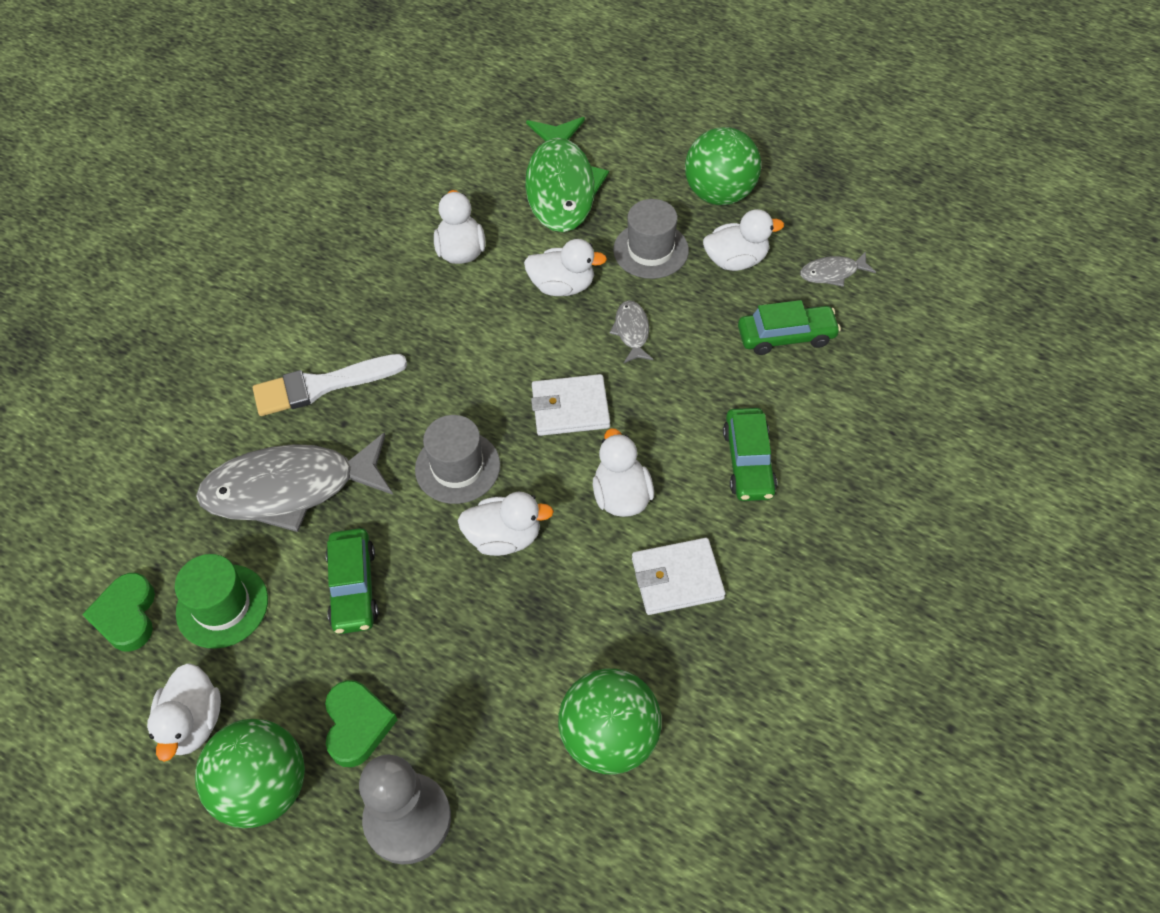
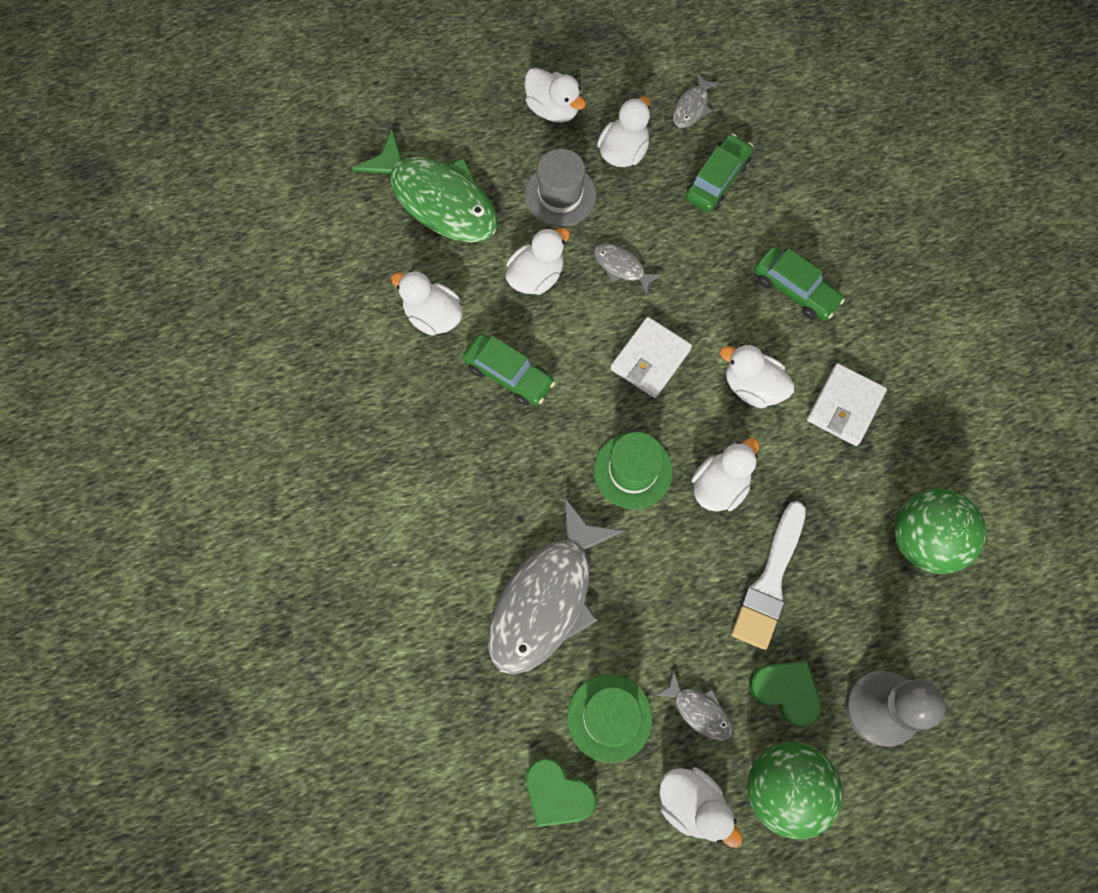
camera: 50 degrees left, 15 degrees up
(282, 668) = (699, 710): none -> grey fish
(322, 385) = (469, 508): white brush -> white brush (769, 581)
(353, 587) = (673, 615): green car -> green car (509, 375)
(457, 467) = (633, 471): grey hat -> green hat
(719, 194) = (553, 109): green ball -> white duck

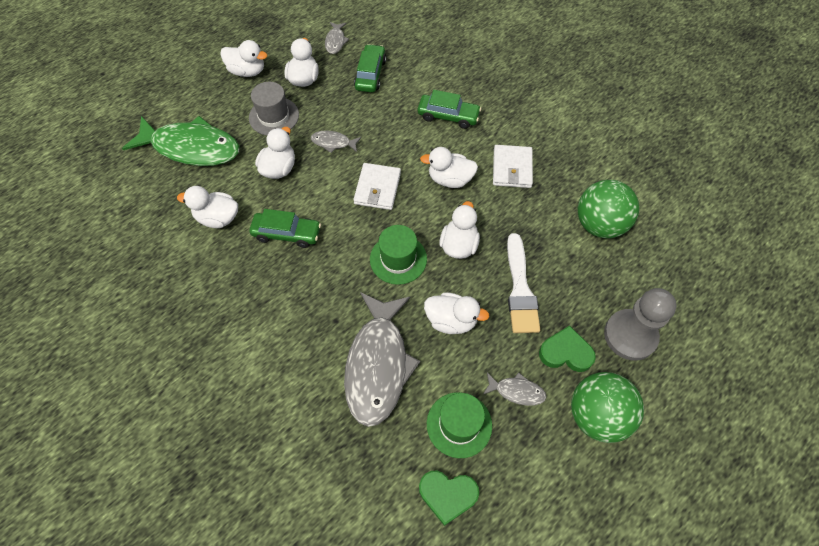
camera: 25 degrees left, 10 degrees down
(692, 803) = (543, 455): white duck -> white duck (451, 320)

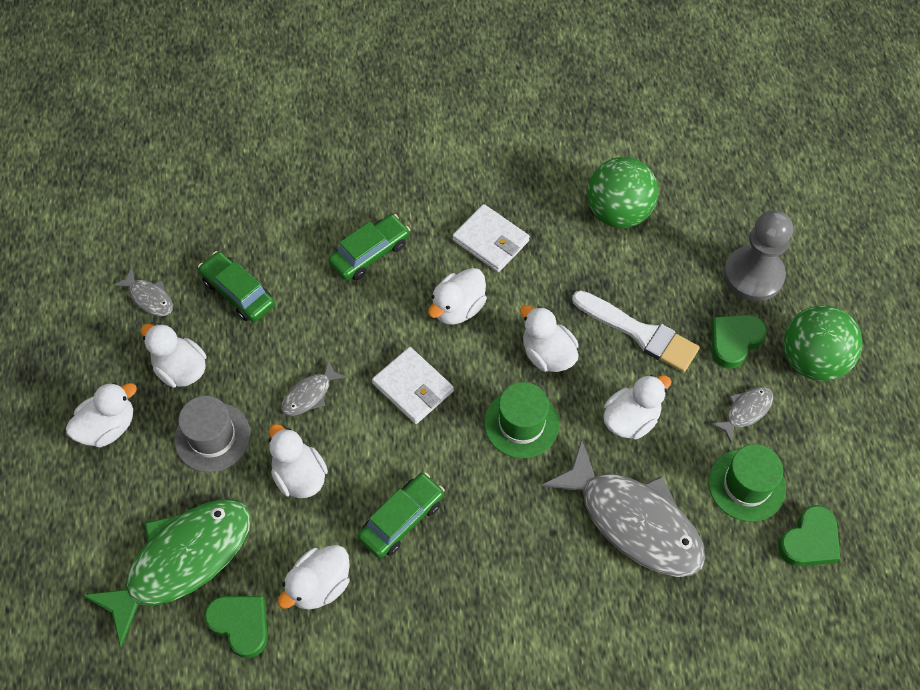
camera: 55 degrees left, 0 degrees up
(171, 196) = (241, 624): none -> green heart

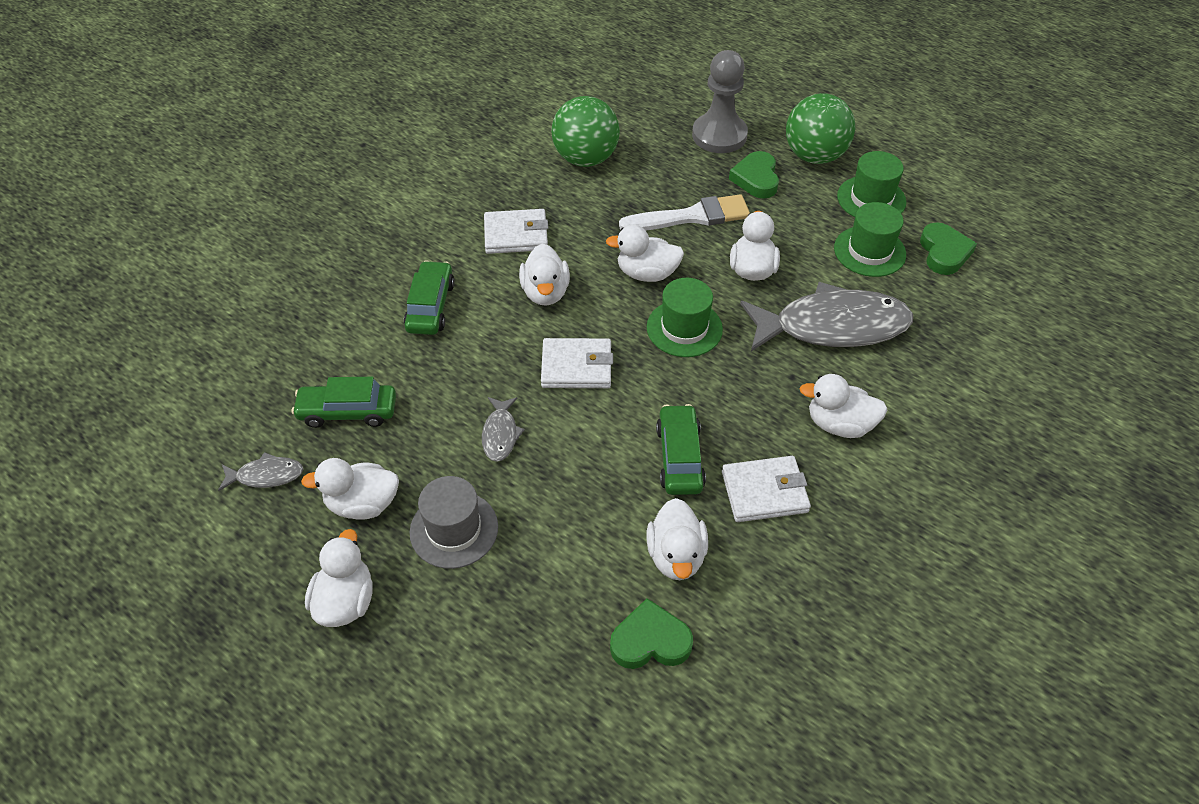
camera: 45 degrees left, 10 degrees down
(182, 561) = (542, 641): green fish -> none
(299, 476) = (563, 495): white duck -> white duck (839, 424)
(427, 598) = (764, 492): none -> white wallet
(745, 411) = (814, 211): grey fish -> none
(810, 440) = (871, 199): none -> green hat

